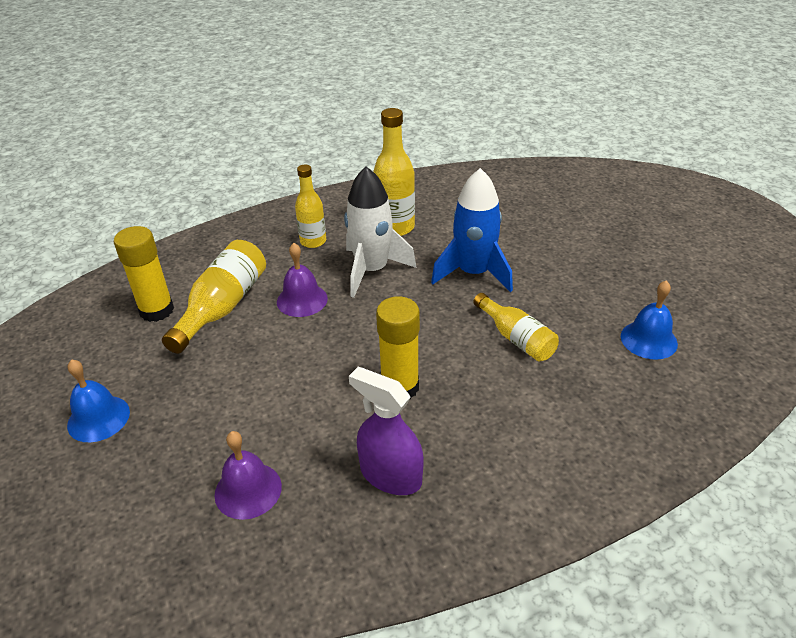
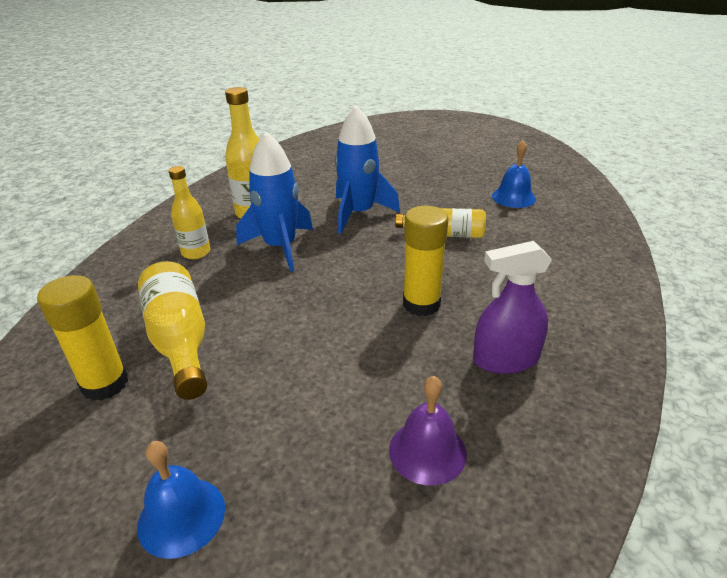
camera: 45 degrees left, 5 degrees down
(302, 300) = (251, 295): purple bell -> none
(372, 270) = (280, 247): white rocket -> blue rocket

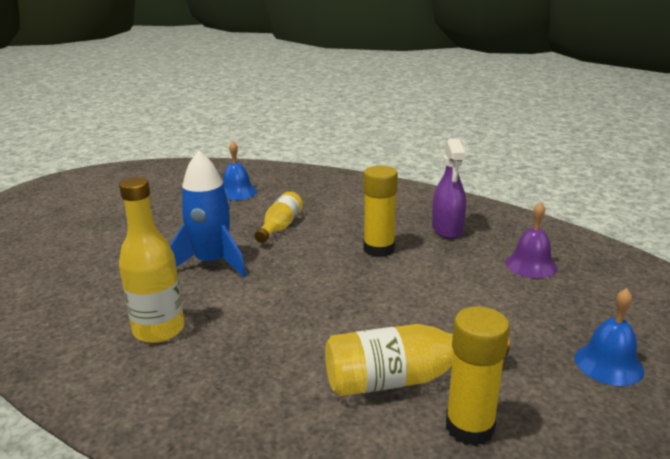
camera: 80 degrees left, 10 degrees down
(196, 252) = (230, 376): yellow bottle -> none
(280, 247) = (252, 313): blue rocket -> none

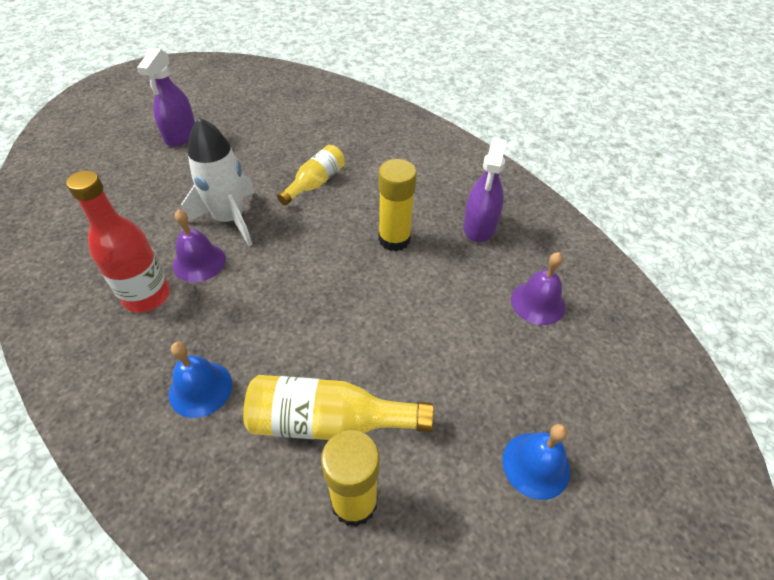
camera: 15 degrees right, 25 degrees up
(124, 217) = (180, 135): none -> purple spray bottle
(159, 330) = (147, 296): yellow bottle -> red bottle
(199, 297) = (199, 262): none -> purple bell
(212, 263) = (230, 219): blue rocket -> white rocket
(237, 192) = (298, 122): blue bell -> blue bell (200, 388)

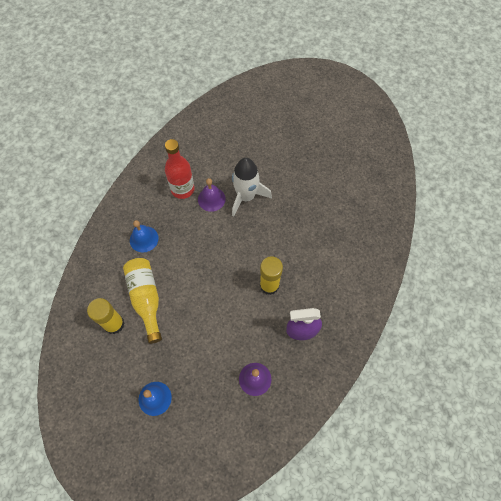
camera: 70 degrees right, 15 degrees up
(180, 135) = (300, 136): purple spray bottle -> none
(315, 183) = (295, 225): yellow bottle -> none

